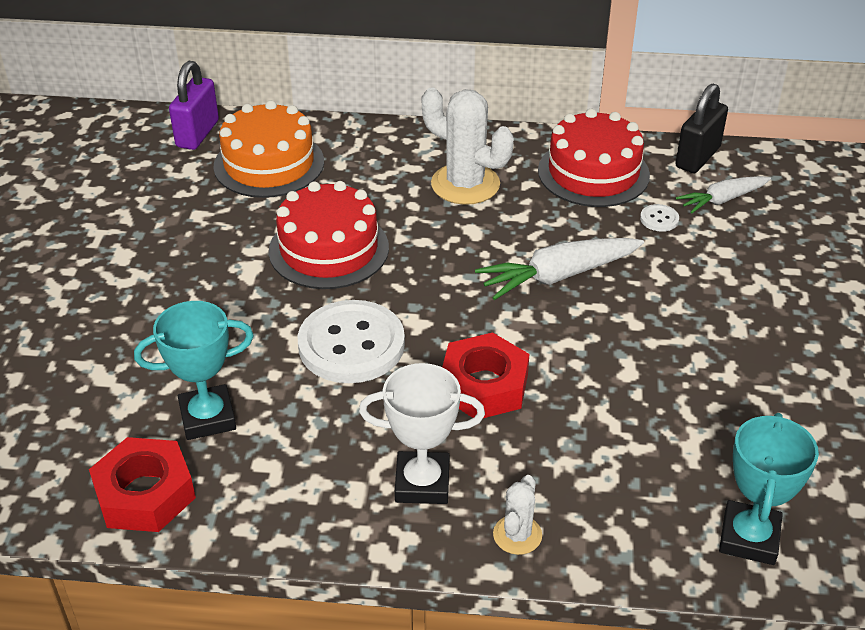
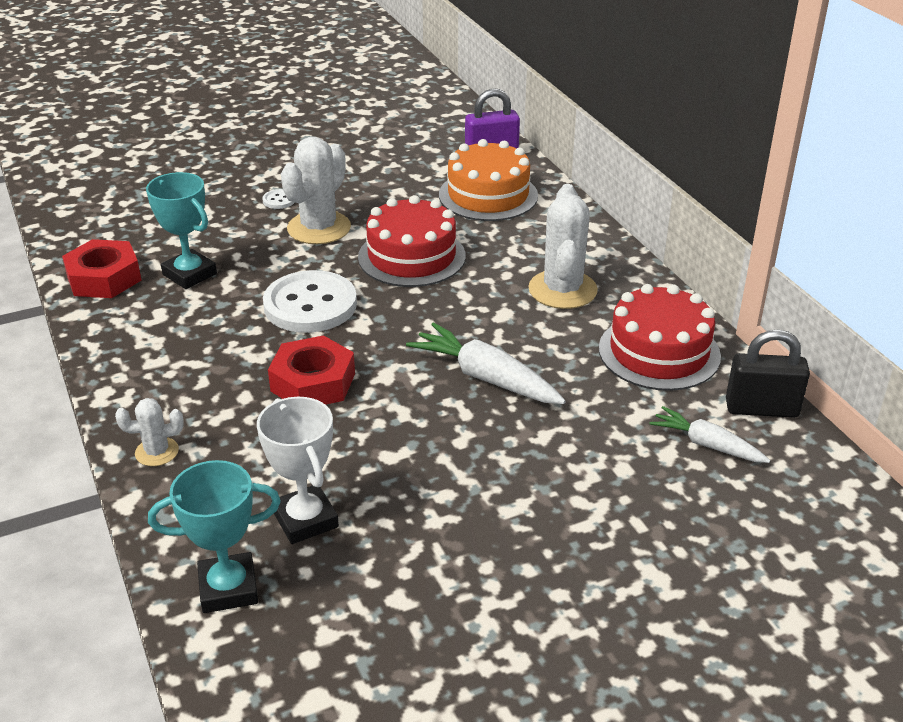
camera: 60 degrees right, 5 degrees down
(213, 292) = (319, 228): none -> white cactus
(422, 483) = (184, 388): white trophy -> white trophy (305, 519)
(659, 219) = (630, 412): white button -> white button (279, 200)

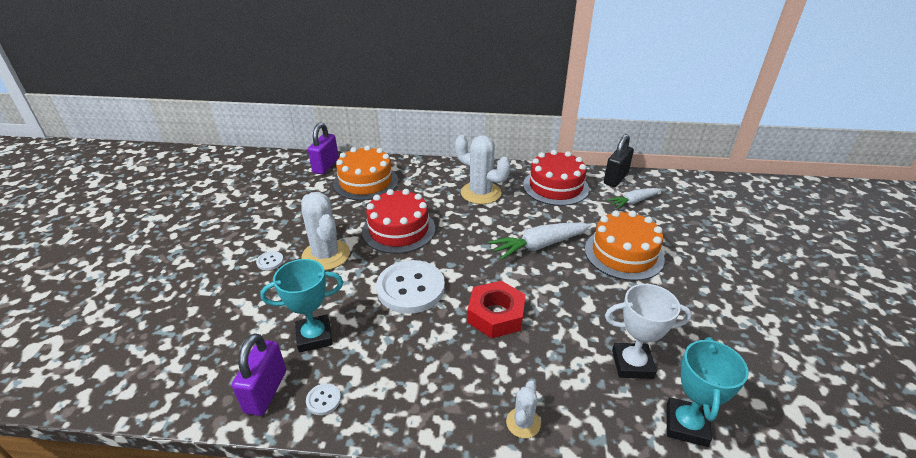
camera: 60 degrees left, 0 degrees up
(104, 278) = (266, 391): red nut -> purple padlock
(113, 314) = (323, 400): none -> white button
(543, 463) = (623, 254): none -> orange cake

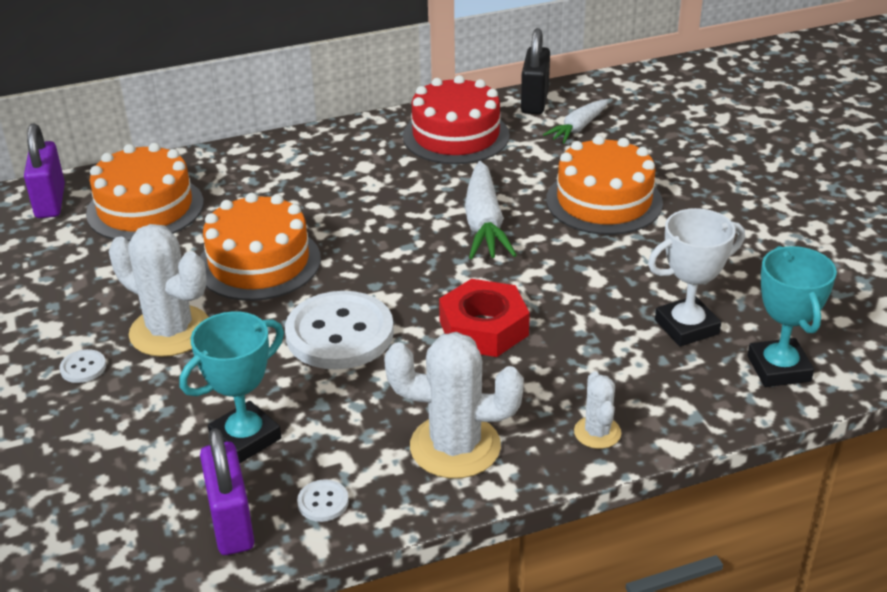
camera: 25 degrees left, 0 degrees up
(398, 230) = (259, 262): red cake -> orange cake
(480, 193) = (348, 175): white cactus -> white cactus (455, 447)
(539, 246) = (484, 224): white carrot -> white carrot turned 45 degrees counterclockwise

